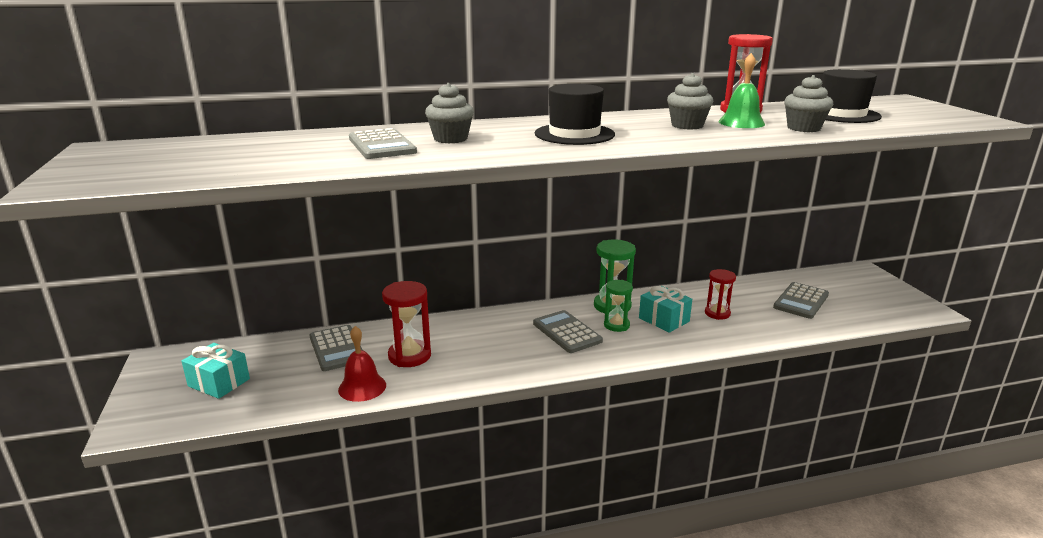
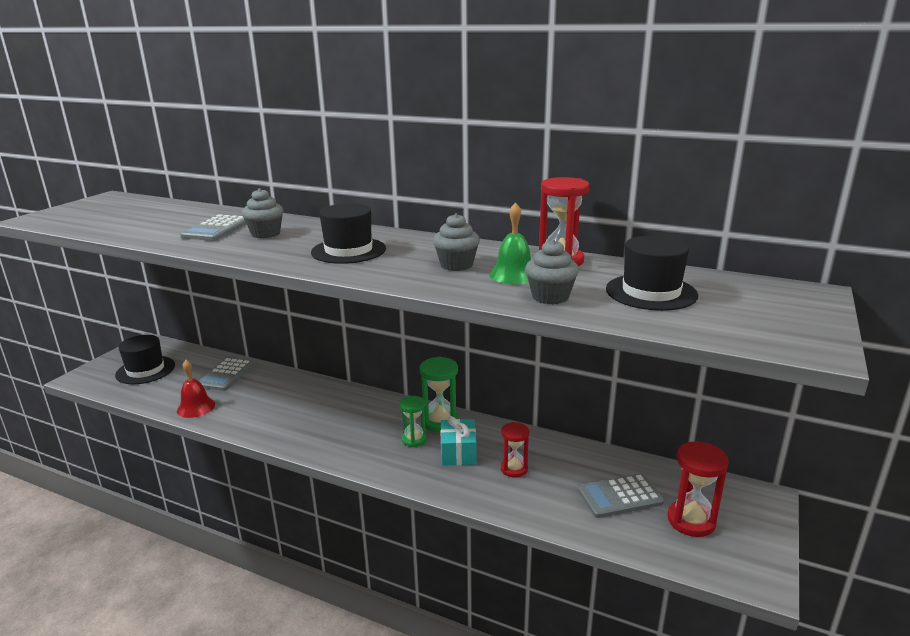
camera: 40 degrees right, 0 degrees up
(219, 382) = (145, 370): turquoise gift -> black hat
(409, 356) = (251, 398): red hourglass -> red hourglass (691, 521)
(566, 332) = (369, 428): grey calculator -> none

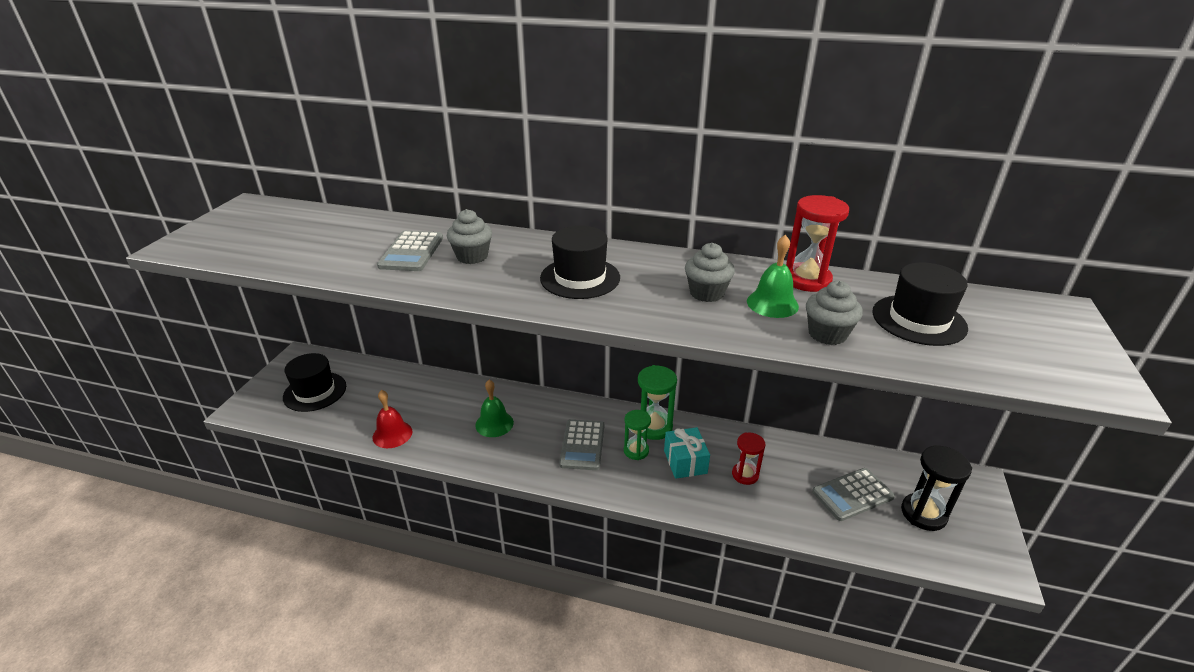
camera: 10 degrees left, 10 degrees up
(226, 375) = (408, 390): grey calculator -> grey calculator (582, 445)
(290, 407) = (494, 423): none -> green bell
(691, 521) = (923, 514): red hourglass -> black hourglass

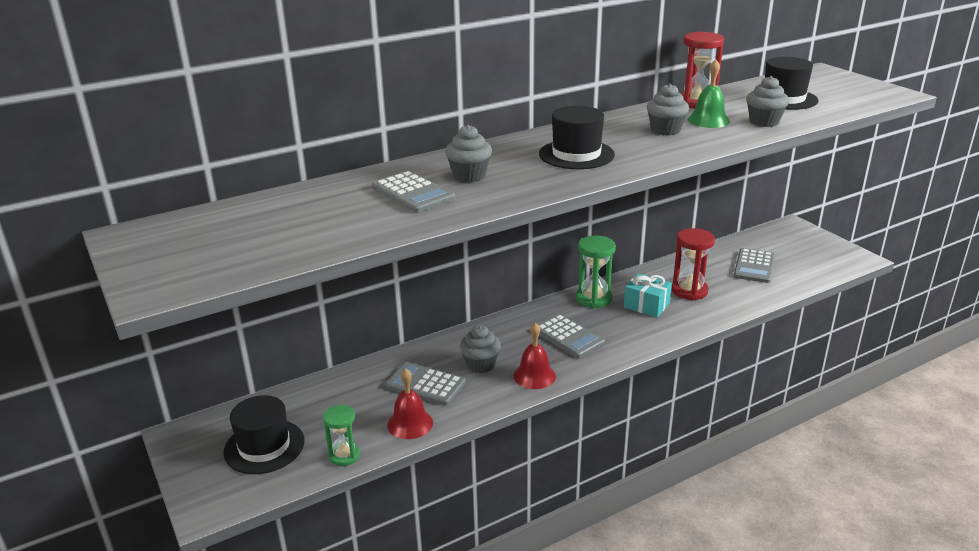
camera: 45 degrees left, 5 degrees down
(443, 414) = (425, 384): none -> grey calculator
(494, 423) = (480, 364): green bell -> grey cupcake
(510, 458) = (534, 376): none -> red bell
(636, 451) = (607, 318): green hourglass -> green hourglass (344, 456)
(745, 475) = (689, 291): red hourglass -> red hourglass, size x1.52
(923, 514) = (796, 255): black hourglass -> none

